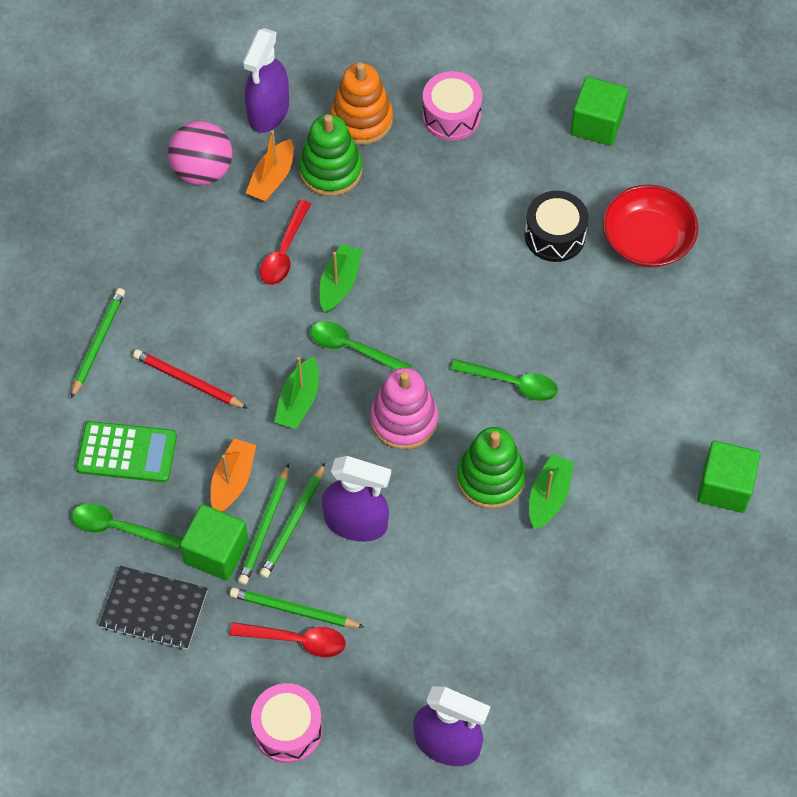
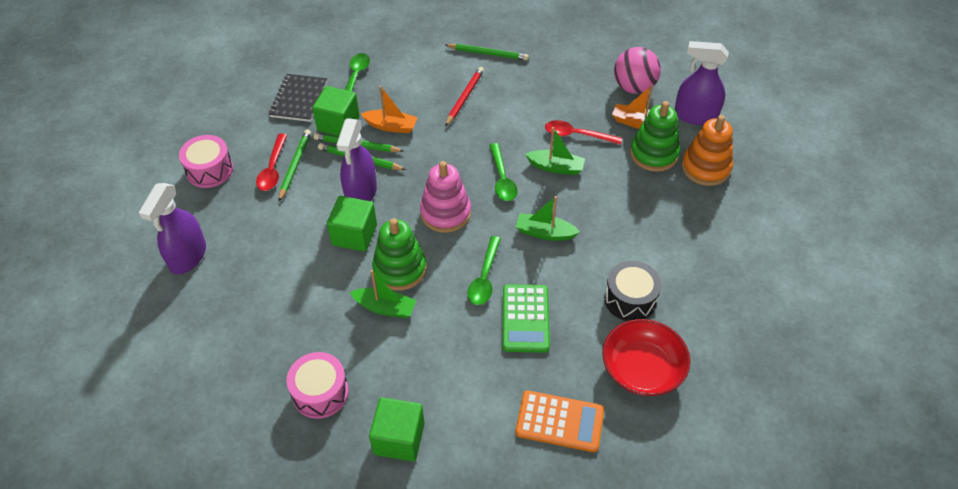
camera: 85 degrees right, 10 degrees down
(127, 452) = (409, 75): green calculator -> green calculator (525, 318)
(299, 401) = (455, 154): green boat -> green boat (545, 233)
(352, 348) = (502, 179): green spoon -> green spoon turned 150 degrees clockwise
(451, 116) = (728, 222): pink drum -> pink drum (320, 393)
(597, 124) = (755, 325): green cube -> green cube (354, 235)
(708, 327) = (559, 421): none -> orange calculator

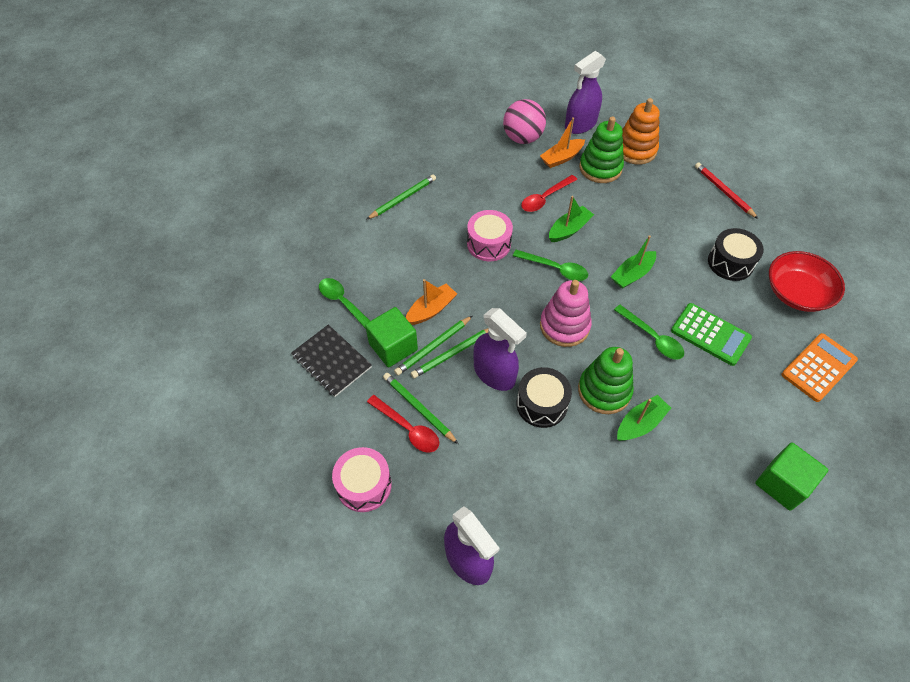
camera: 55 degrees left, 5 degrees up
(320, 393) = (704, 520): pink drum -> pink drum (489, 244)
(354, 235) = (541, 404): green cube -> black drum
(464, 97) = (441, 242): red pencil -> red pencil (724, 191)

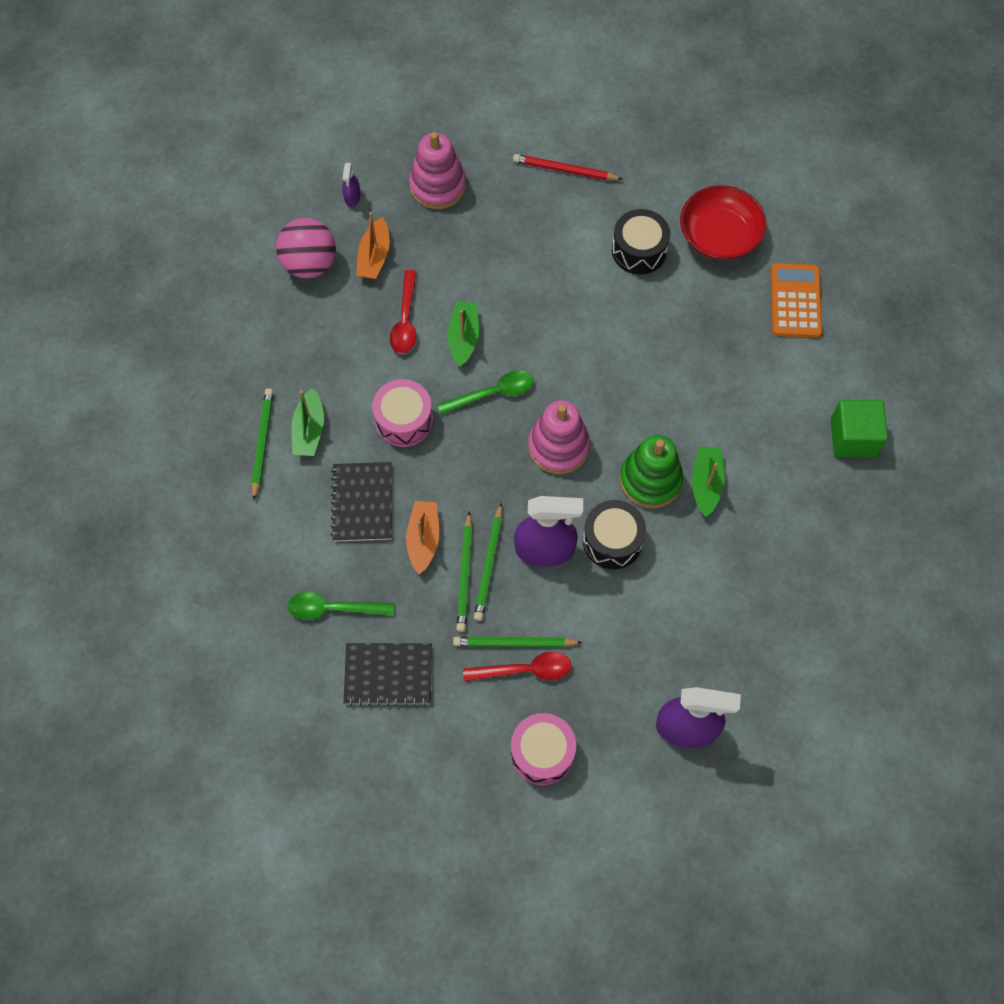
camera: 45 degrees left, 10 degrees up
(393, 347) = (429, 608): green cube -> none
(420, 265) = (362, 503): none -> black notebook
(580, 124) = (352, 197): purple spray bottle -> purple spray bottle, size x0.46
(600, 168) = (424, 237): green stacking toy -> none
(632, 274) = (567, 338): green boat -> green boat (309, 430)
(635, 150) = (438, 186): orange stacking toy -> pink stacking toy
(652, 338) = (643, 391): green spoon -> none
(710, 334) = (686, 344): green calculator -> none

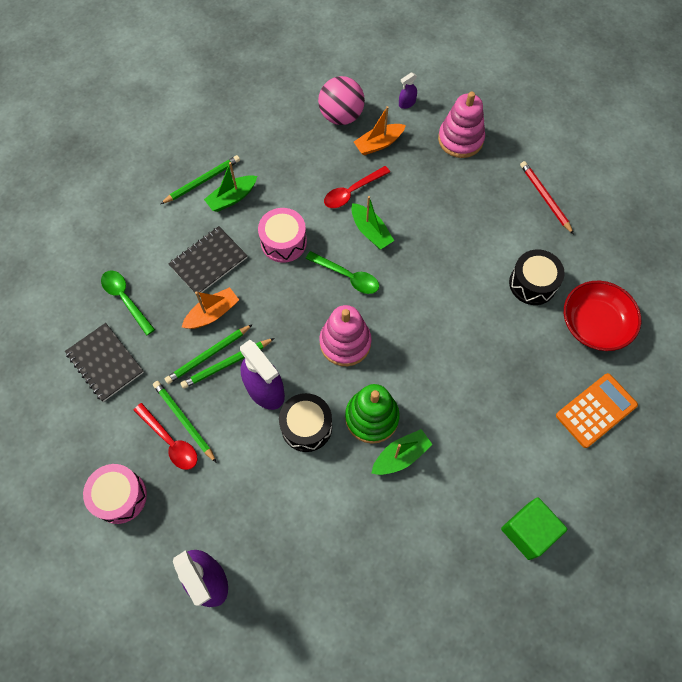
camera: 50 degrees right, 0 degrees up
(463, 337) = (370, 231): green boat -> green boat turned 90 degrees clockwise

